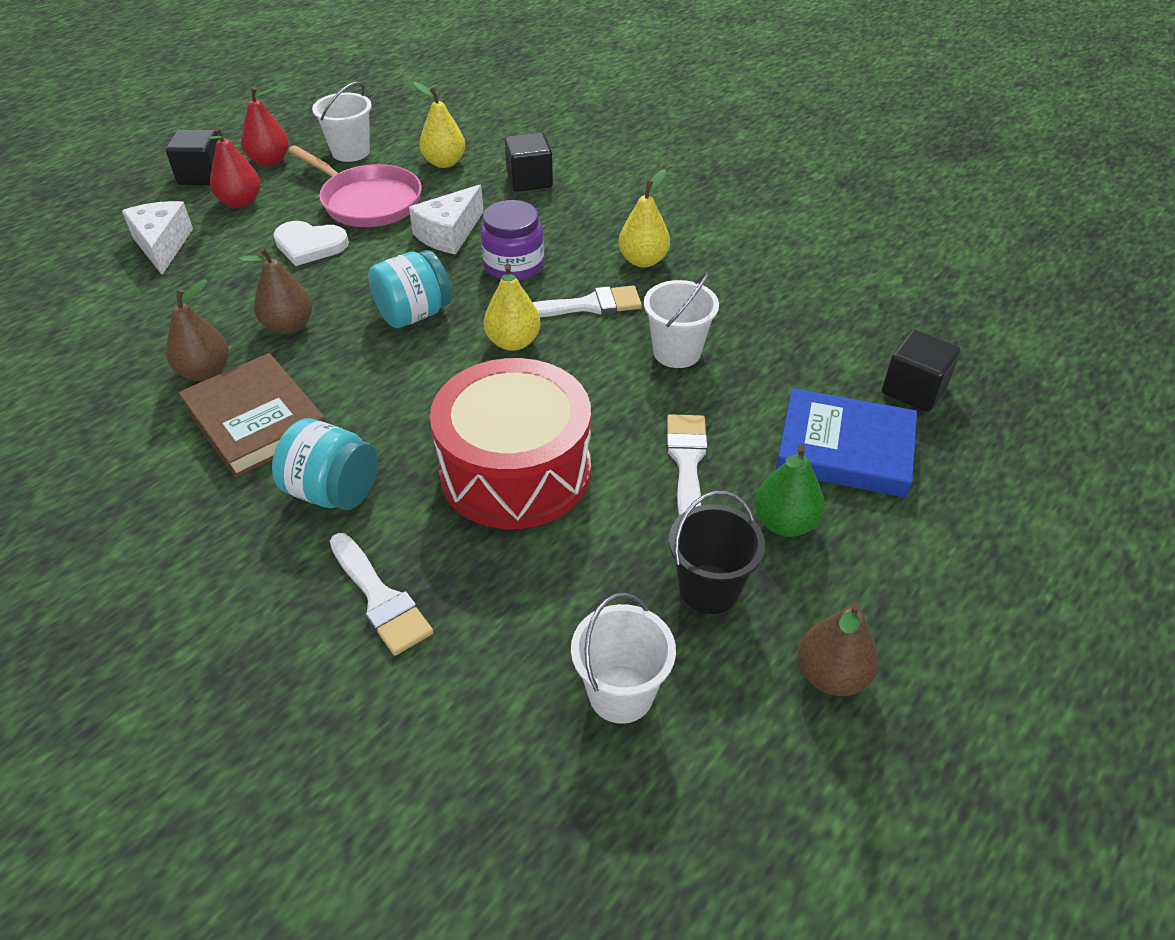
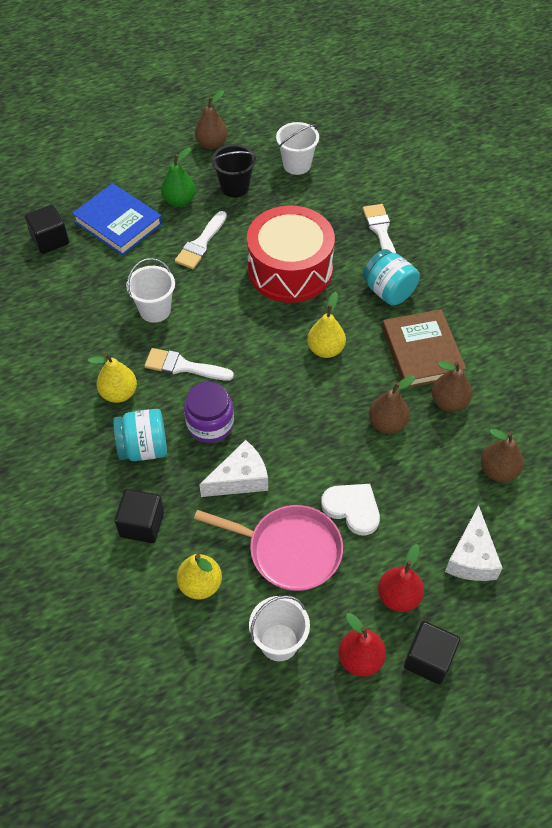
camera: 155 degrees left, 10 degrees up
(130, 321) = (498, 471): none -> brown pear
(367, 202) = (289, 550): pink pan -> pink pan turned 135 degrees clockwise
(414, 314) = (300, 402): turquoise jar -> turquoise jar (143, 448)
(513, 342) = (247, 354): yellow pear -> yellow pear (325, 349)

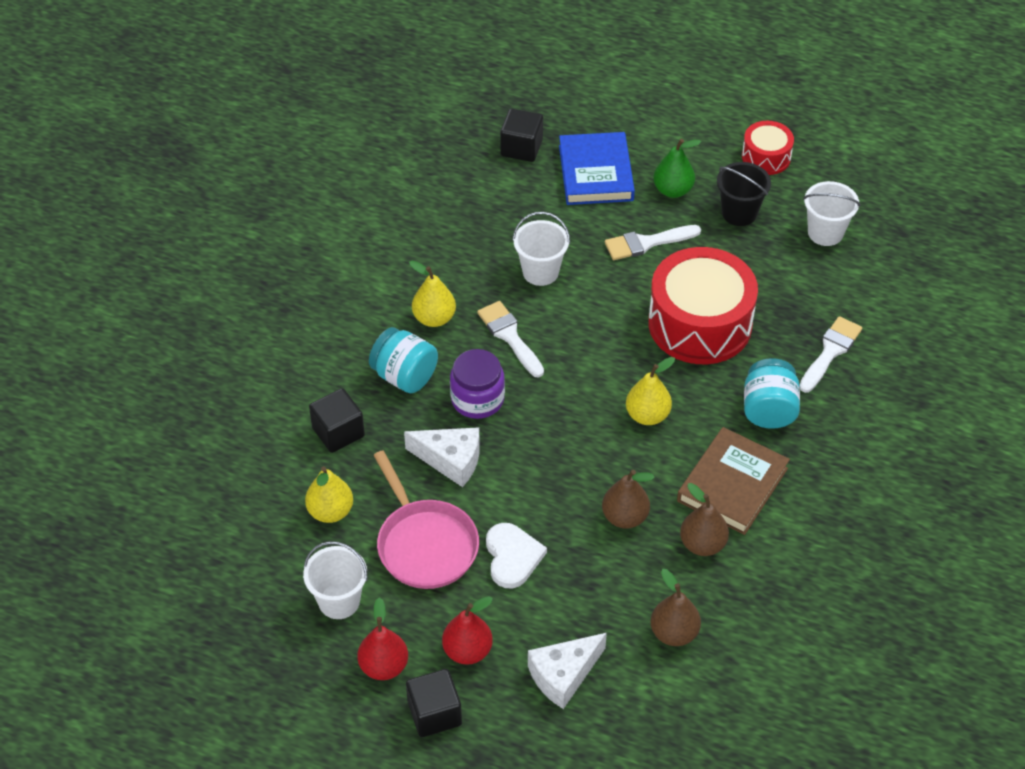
camera: 45 degrees right, 5 degrees down
(211, 144) = (766, 157): brown pear -> red drum

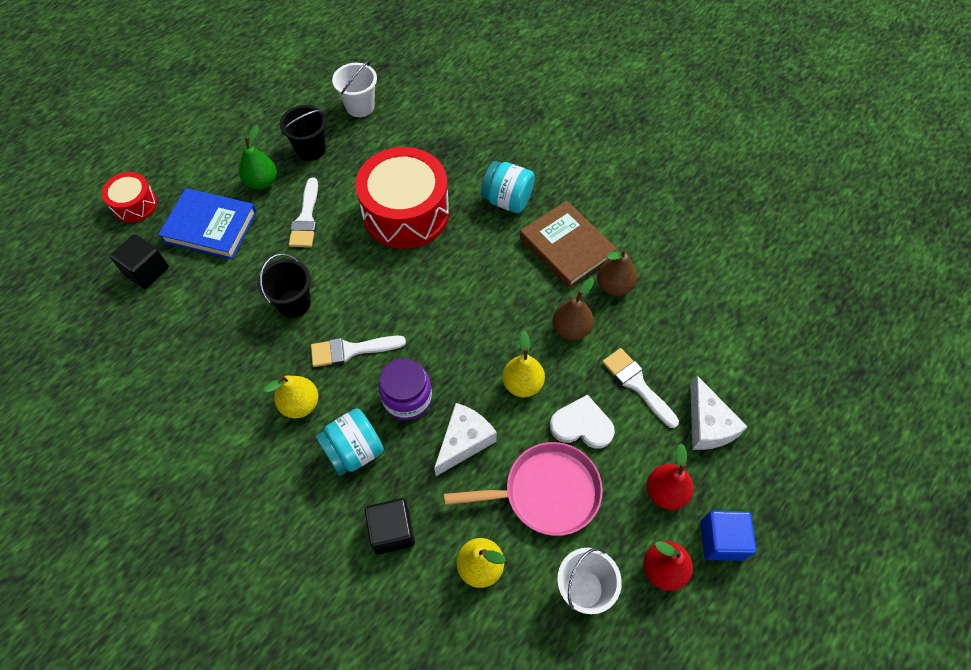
camera: 70 degrees left, 10 degrees up
(434, 713) = (721, 540): black cube -> blue cube
(540, 272) = (294, 303): white bucket -> black bucket
(647, 415) = (479, 279): yellow pear -> yellow pear (522, 384)
(674, 633) = (688, 333): brown pear -> none
(766, 157) = (266, 113): red drum -> red drum (135, 205)
(830, 352) = (471, 145): white brush -> white brush (637, 384)

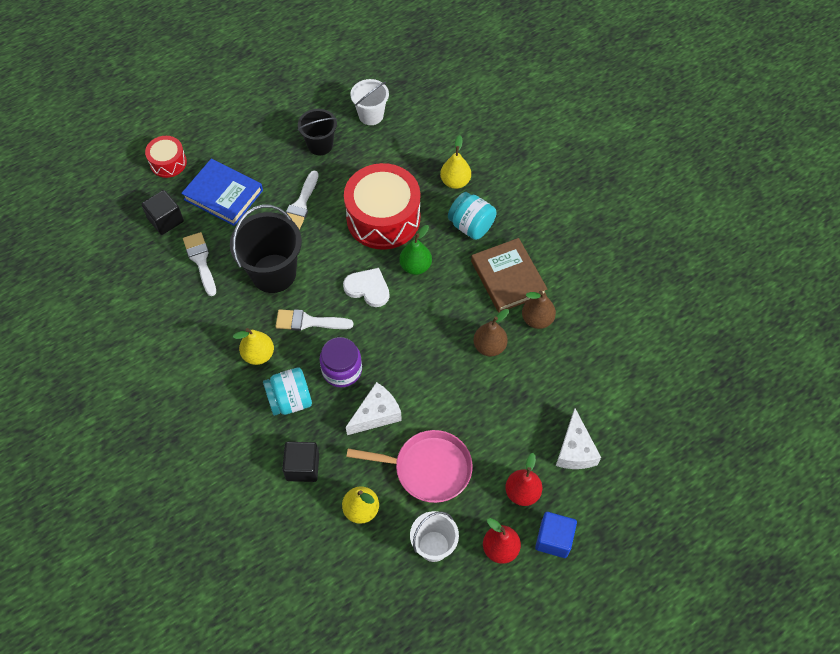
camera: 15 degrees right, 0 degrees up
(262, 182) = (273, 165): green pear -> green pear (415, 266)
(294, 303) = (273, 273): black bucket -> black bucket, size x1.65
(522, 384) = (436, 381): yellow pear -> yellow pear (455, 181)
(582, 425) = (473, 425): white heart -> white heart (368, 288)
(637, 384) = (528, 404): white brush -> white brush (200, 261)

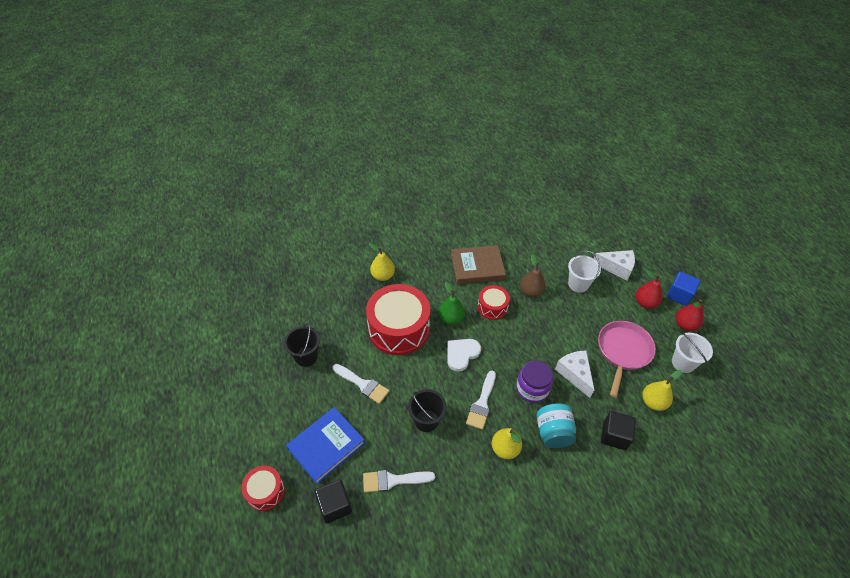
camera: 75 degrees left, 10 degrees down
(273, 273) = (426, 420): black bucket -> black bucket, size x0.60
(371, 115) = (293, 313): white bucket -> white bucket (578, 284)
(448, 307) = (492, 307): none -> red drum
(471, 226) = (426, 276): turquoise jar -> none
(537, 319) = (515, 260): brown pear -> none

